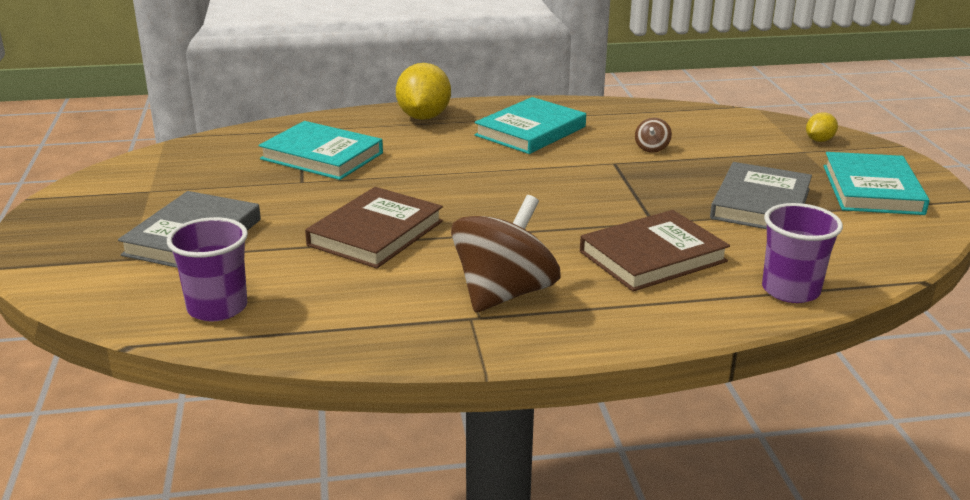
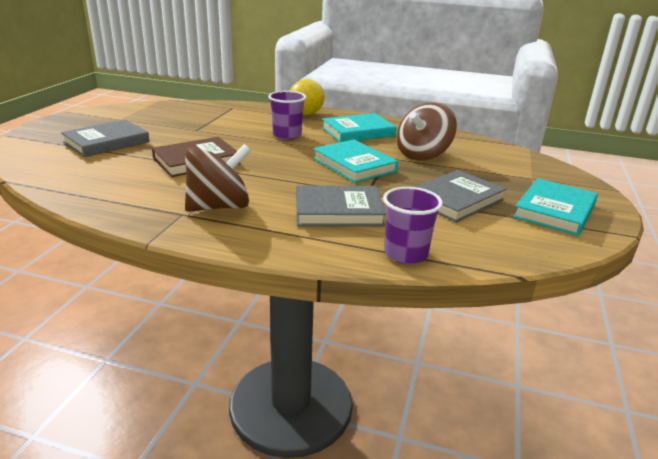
camera: 25 degrees right, 0 degrees up
(217, 308) = (67, 175): purple cup -> purple cup (287, 135)
(322, 156) = (224, 121): turquoise book -> turquoise book (354, 165)
(651, 148) = (423, 155): brown spinning top -> brown spinning top, size x2.47
(652, 256) = (338, 211): brown book -> grey book
(819, 140) = (552, 174): yellow lemon -> none

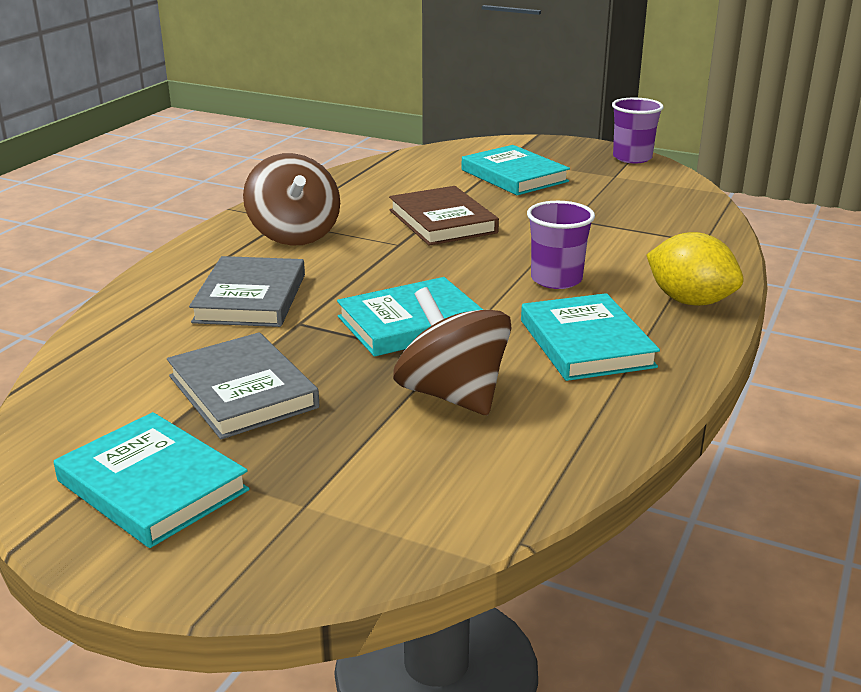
camera: 100 degrees right, 0 degrees up
(106, 142) = (514, 176): grey book -> turquoise book
(406, 254) = (114, 327): purple cup -> purple cup (632, 158)

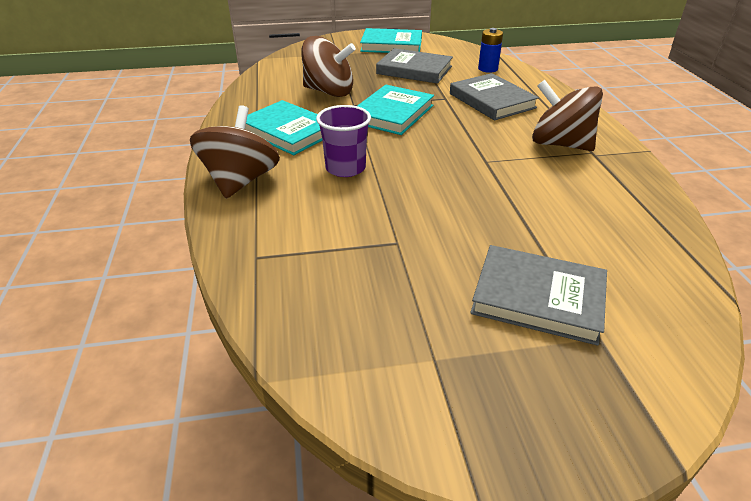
camera: 145 degrees right, 10 degrees up
(130, 350) = (488, 69): none -> blue battery
(442, 221) = (494, 194): brown book -> none
(514, 176) = (538, 298): turquoise book -> grey book
(632, 158) = (459, 441): purple cup -> none
(690, 301) = (240, 181): yellow lemon -> brown spinning top

